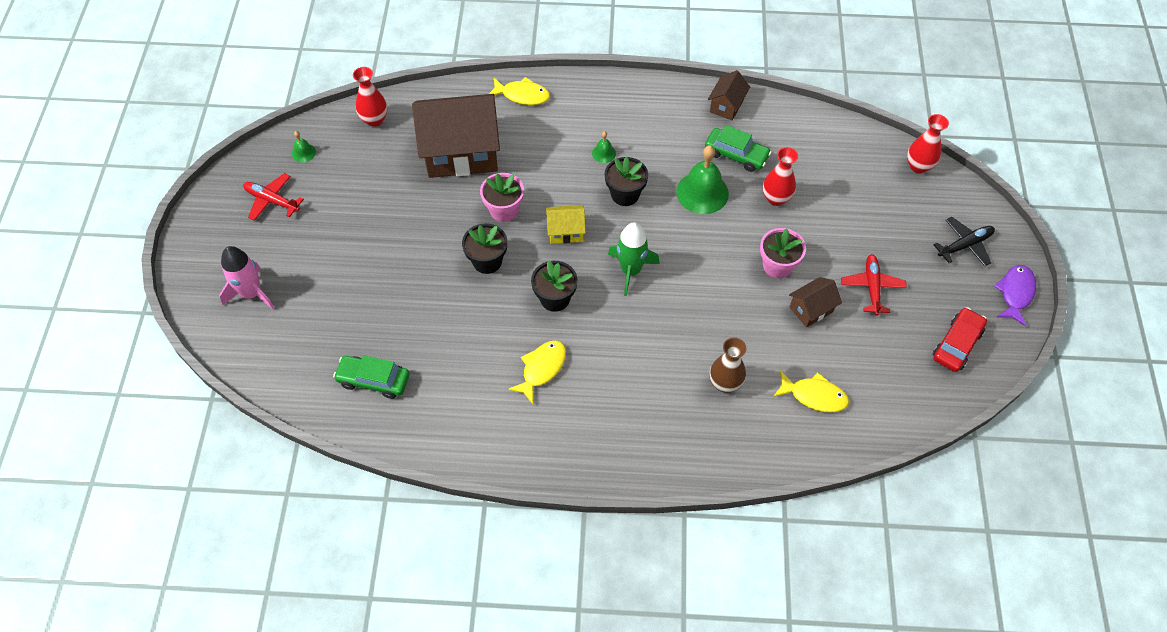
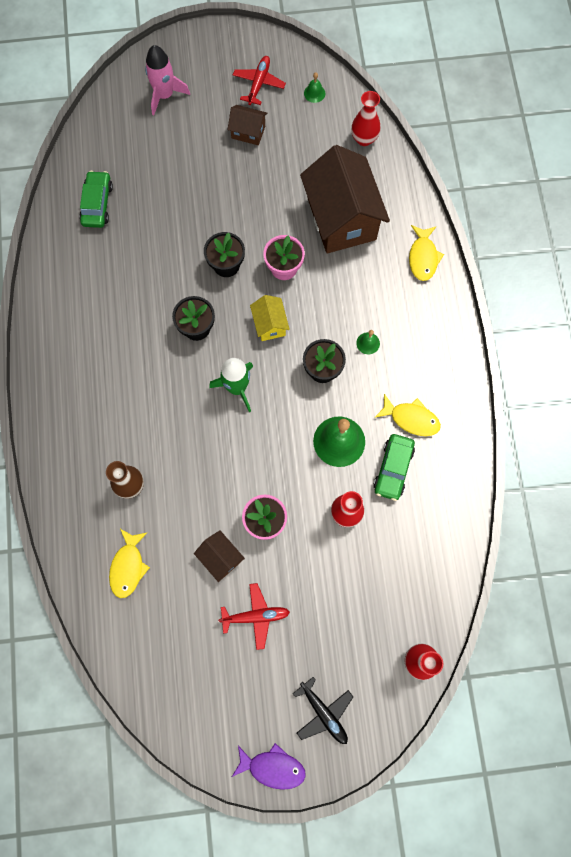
camera: 80 degrees right, 15 degrees up
(541, 369) = (125, 330): yellow fish -> yellow fish (411, 419)
(726, 106) = (455, 452): brown house -> brown house (248, 132)
(957, 344) = (202, 704): red car -> none

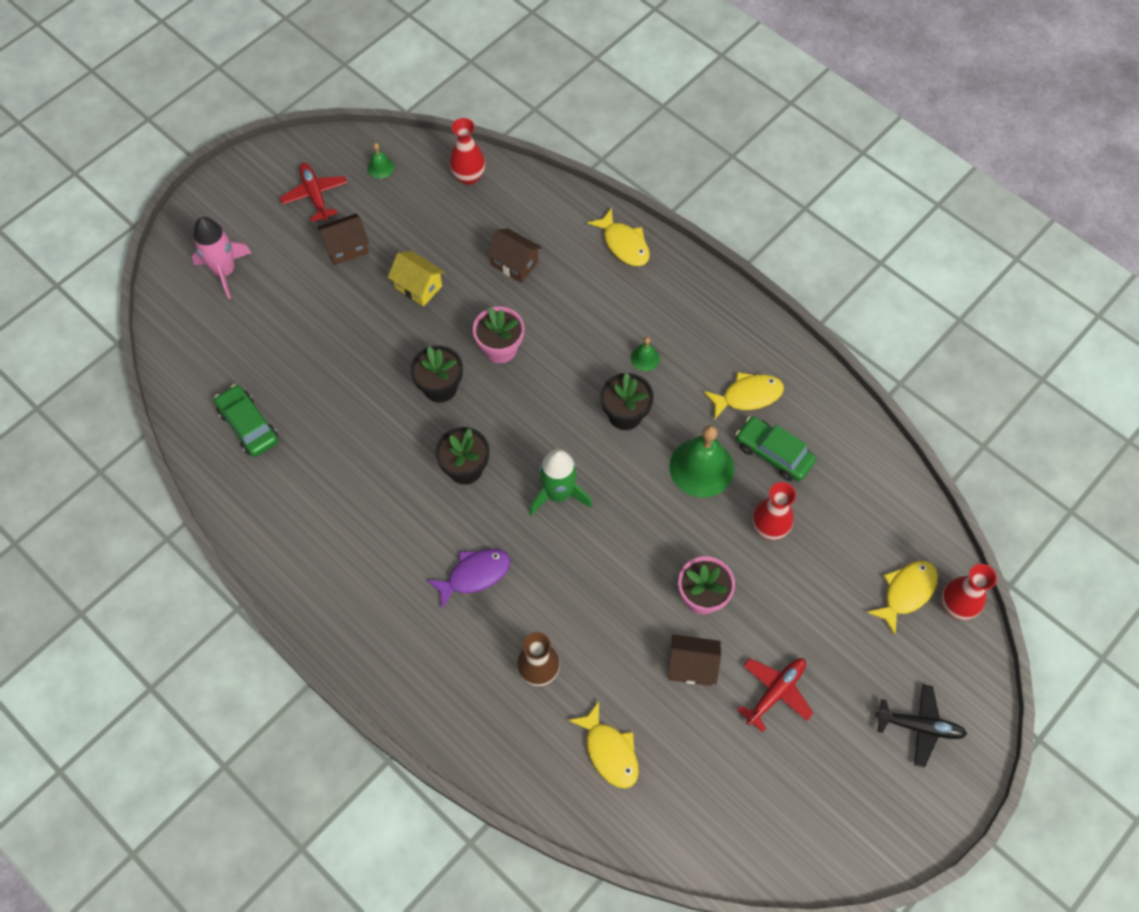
camera: 40 degrees left, 10 degrees down
(270, 324) = (535, 411): yellow house -> yellow house (418, 287)
(273, 767) = (922, 818): purple fish -> purple fish (474, 575)
(341, 219) = (514, 264): brown house -> brown house, size x0.46
(393, 469) = (773, 453): green car -> green car turned 150 degrees clockwise
(394, 625) = (906, 592): none -> yellow fish

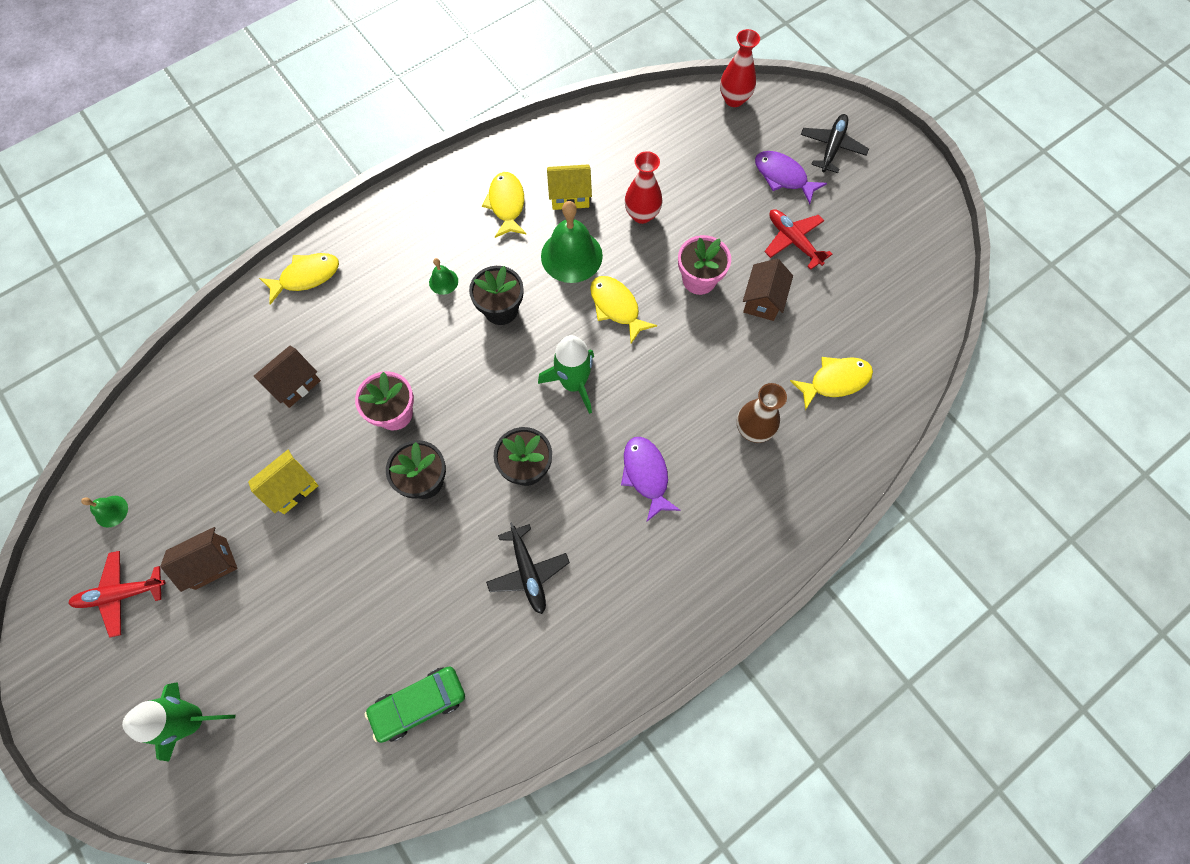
camera: 80 degrees left, 5 degrees up
(225, 271) = (193, 719): pink rocket -> green rocket
(346, 248) = (211, 563): brown house -> brown house turned 75 degrees clockwise
(367, 488) = (528, 572): none -> black plane
(469, 177) = (163, 415): red vase -> none
(773, 453) = (570, 196): green car -> yellow house
(860, 673) = (783, 177): none -> purple fish
(906, 592) = (717, 130): yellow fish -> yellow fish (616, 307)

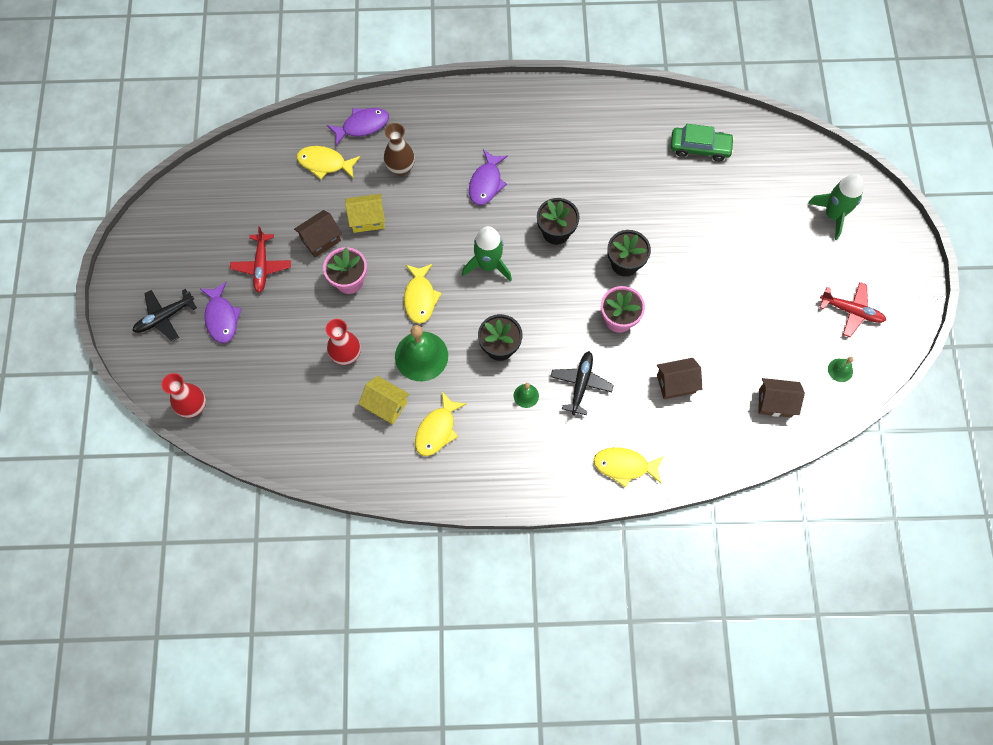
camera: 145 degrees left, 0 degrees up
(211, 563) = (787, 296): brown house -> brown house (775, 403)
(291, 488) = (713, 312): yellow house -> yellow house (367, 219)
(528, 572) = (595, 174): black plane -> black plane (581, 384)
(838, 451) = (362, 126): none -> purple fish

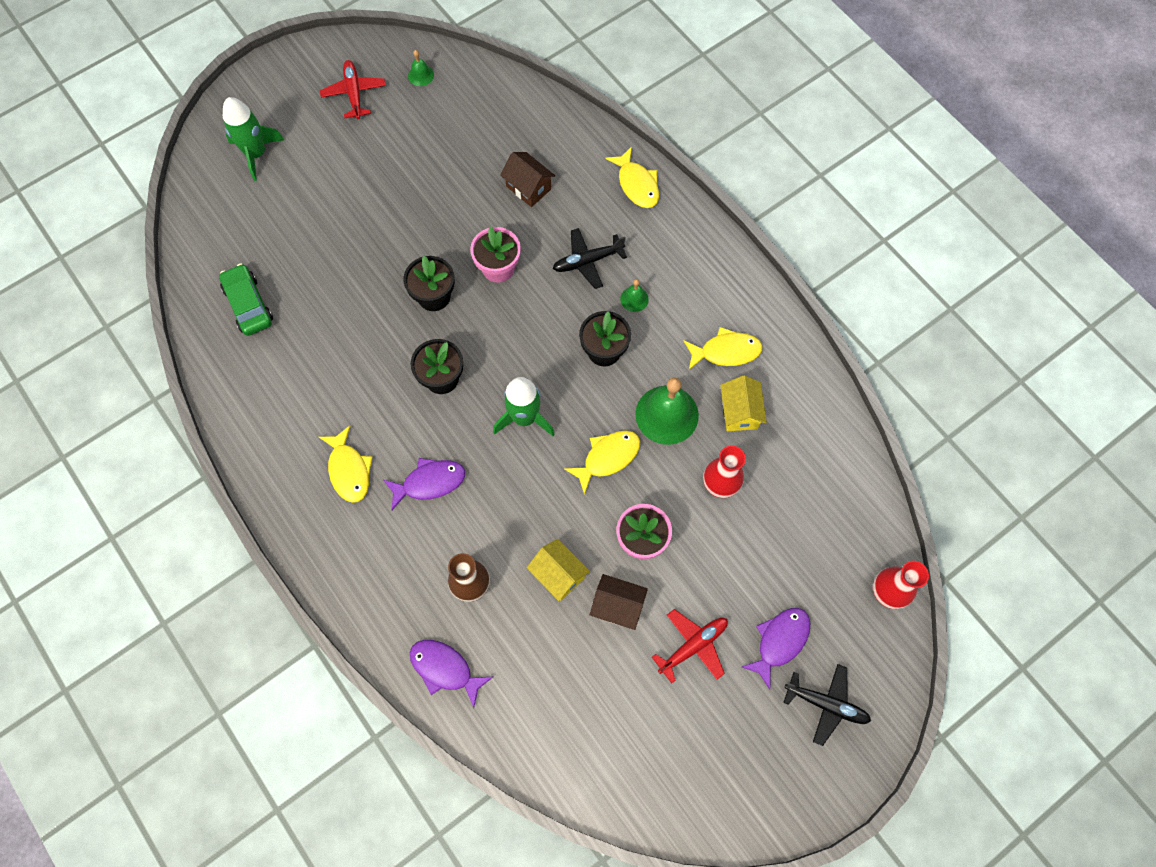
camera: 125 degrees left, 0 degrees up
(325, 163) = (522, 674): yellow fish -> yellow fish (349, 470)
(775, 403) = (489, 106): brown house -> none

